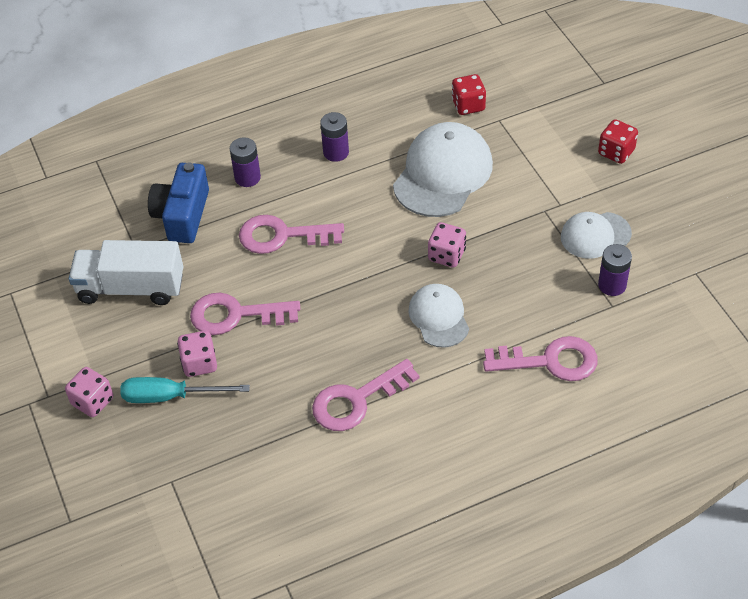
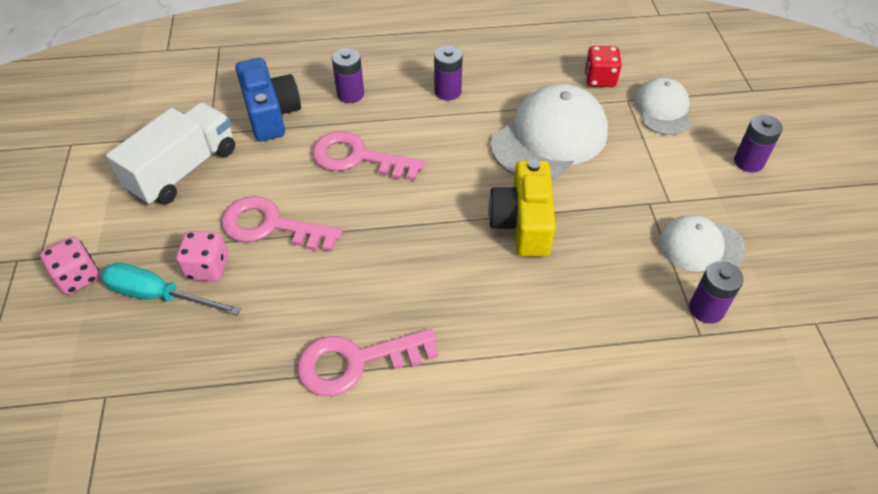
camera: 15 degrees right, 0 degrees up
(131, 288) = (183, 170): white truck -> white truck turned 105 degrees clockwise
(182, 215) = (270, 113): blue camera -> blue camera turned 135 degrees clockwise
(439, 317) = (488, 290): white cap -> white cap (662, 110)
(446, 255) = (523, 223): pink dice -> yellow camera
(550, 361) = (602, 382): pink key -> none
(616, 152) = (748, 162): red dice -> purple battery

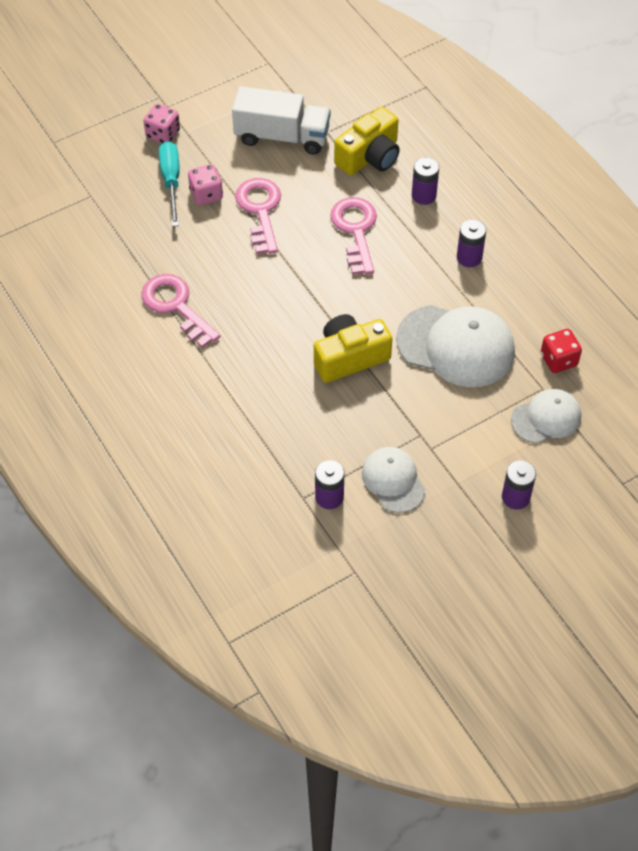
camera: 65 degrees right, 5 degrees up
(270, 113) = (369, 157): blue camera -> yellow camera

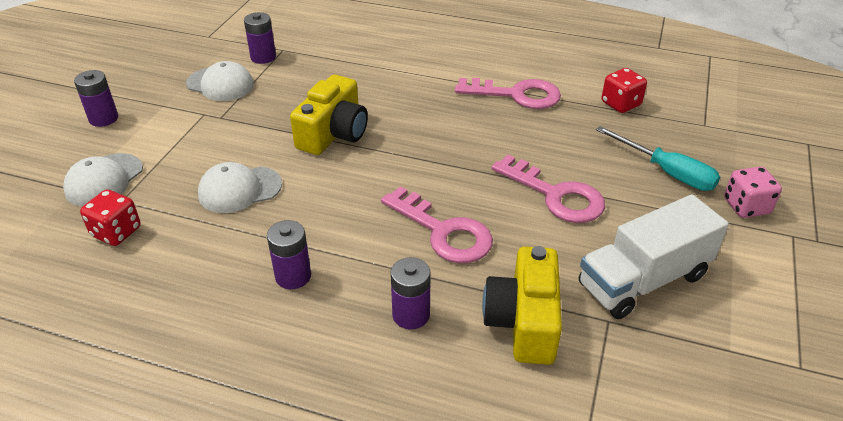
camera: 140 degrees right, 15 degrees down
(116, 248) = (620, 104): none -> red dice
(206, 194) = (621, 180): pink dice -> none
(456, 346) = (240, 189): white cap -> white cap, size x0.59

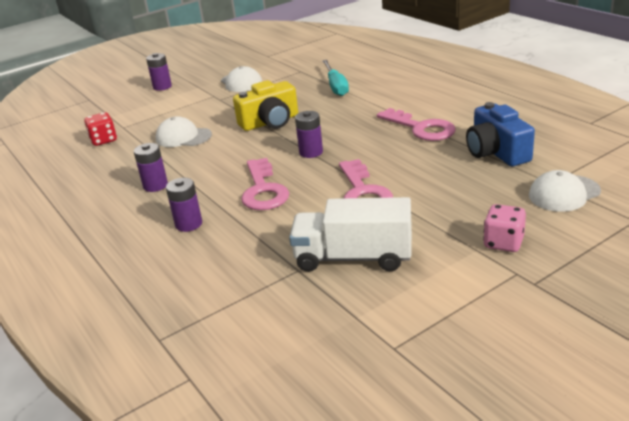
camera: 40 degrees right, 10 degrees down
(104, 180) = (127, 115): white cap -> white cap (564, 193)
(263, 57) = (283, 73): purple battery -> purple battery (311, 152)
(523, 321) = (245, 250): yellow camera -> none
(620, 104) = (496, 152): red dice -> blue camera
(666, 172) = (469, 203): turquoise screwdriver -> turquoise screwdriver (336, 86)

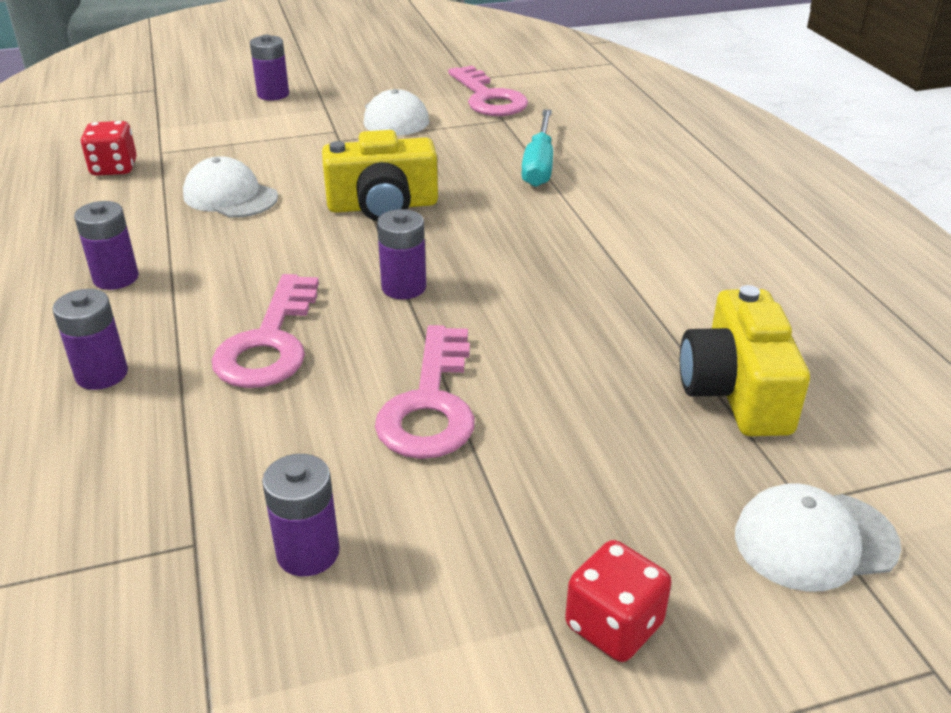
camera: 15 degrees right, 5 degrees up
(353, 257) = (308, 552): white truck -> purple battery
(421, 128) = (628, 293): pink key -> pink key (488, 98)
(496, 152) = (736, 391): blue camera -> yellow camera
(503, 243) = (613, 625): pink dice -> red dice

